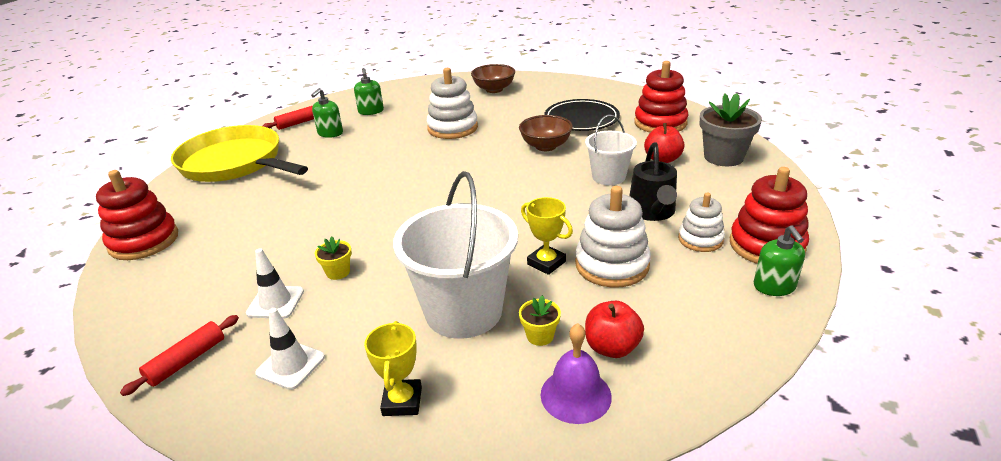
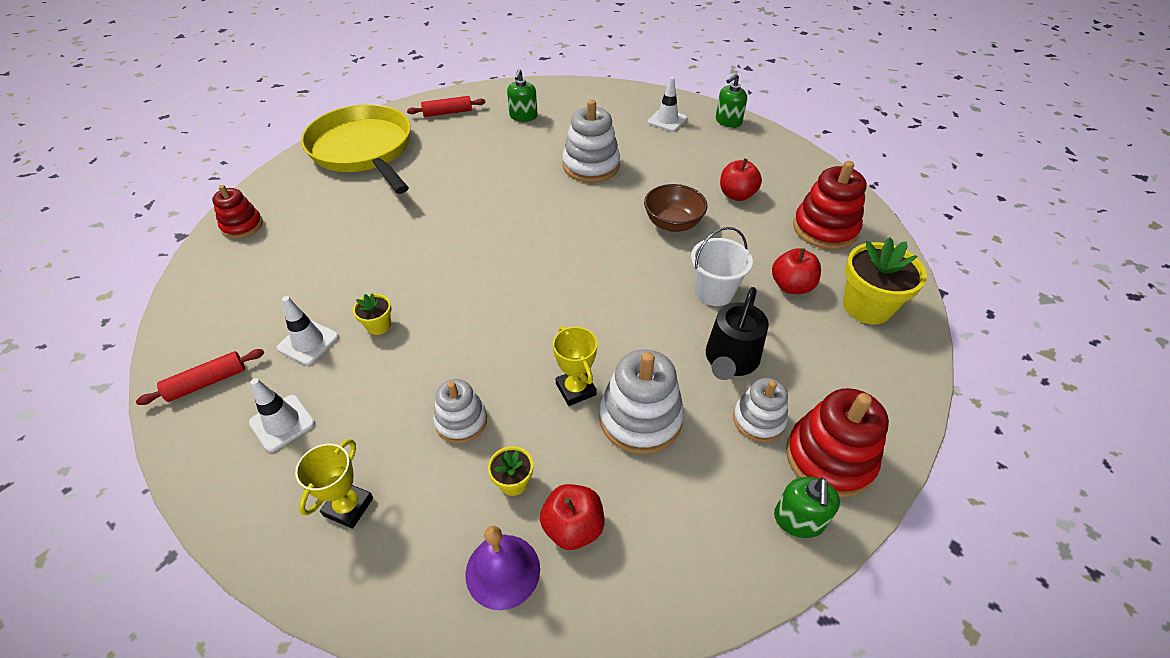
camera: 20 degrees right, 15 degrees up
(144, 241) = (242, 226): red stacking toy -> red stacking toy, size x0.62
(330, 133) = (468, 136): green soap dispenser -> green soap dispenser (728, 121)
(463, 311) = (461, 421): white bucket -> white stacking toy
(494, 89) = (667, 120): brown bowl -> white traffic cone
(581, 119) = (736, 195): black plate -> red apple
(723, 157) = (867, 307): grey flower pot -> yellow flower pot

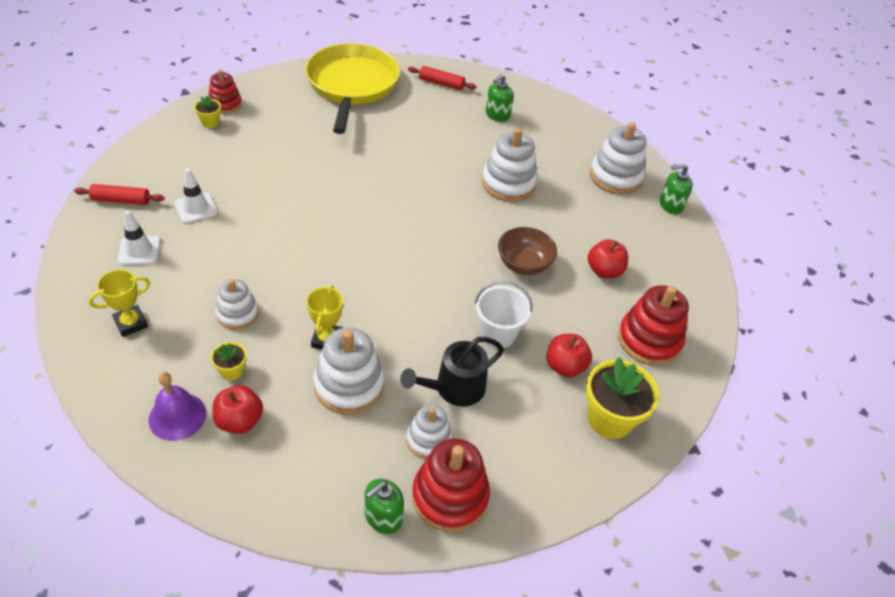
camera: 30 degrees right, 0 degrees up
(378, 325) = (246, 221): yellow flower pot -> yellow flower pot (210, 122)
(667, 120) = (615, 177): white traffic cone -> white stacking toy

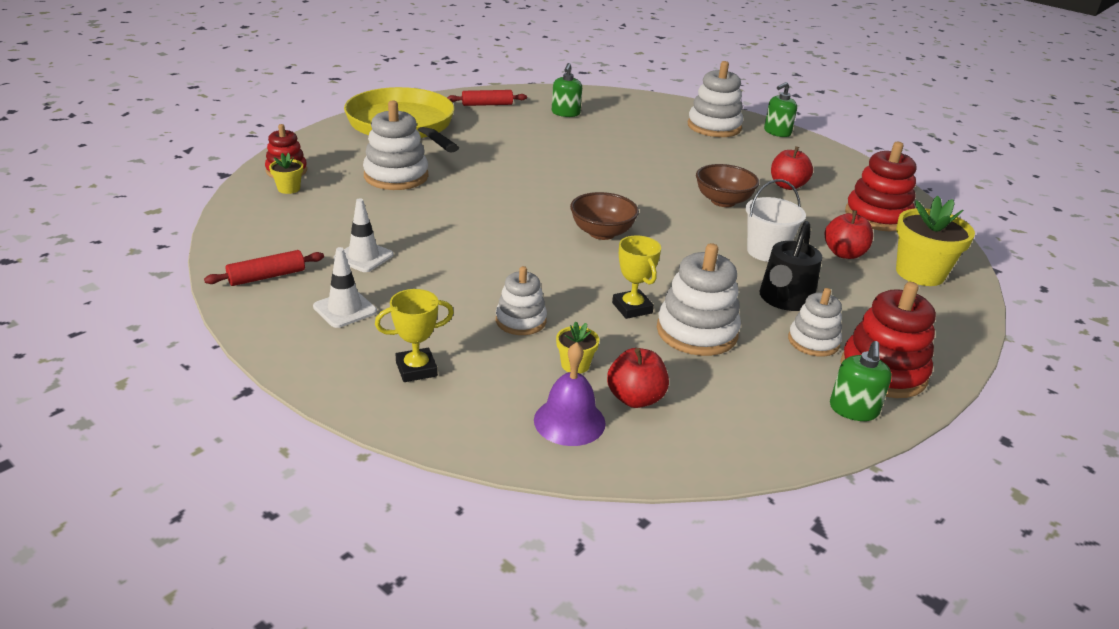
camera: 30 degrees left, 15 degrees down
(131, 323) = (416, 369): yellow trophy -> yellow trophy turned 45 degrees clockwise
(385, 256) = (602, 233): none -> brown bowl
(508, 183) = (637, 154): white stacking toy -> white stacking toy (396, 176)

